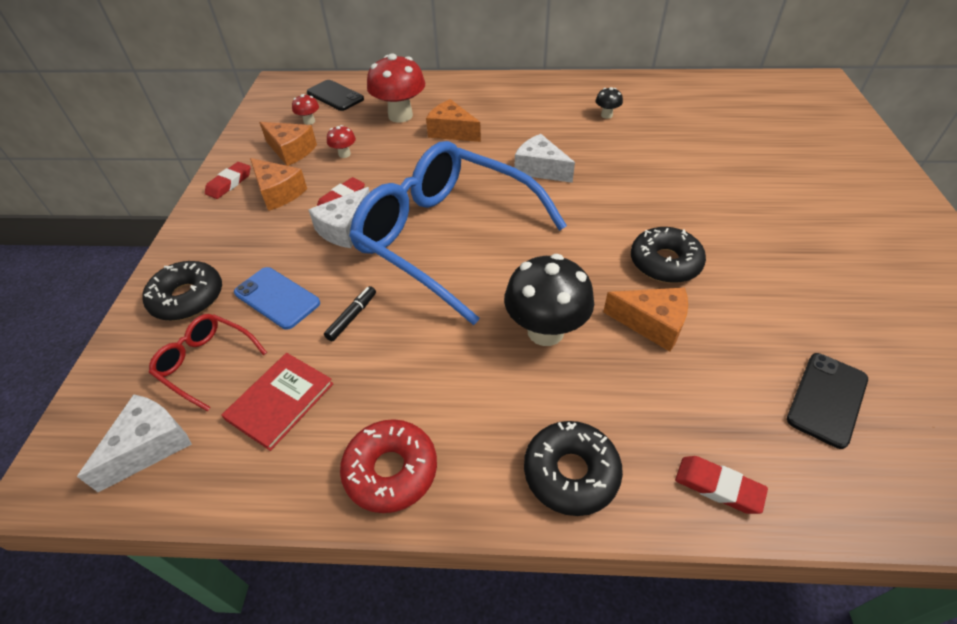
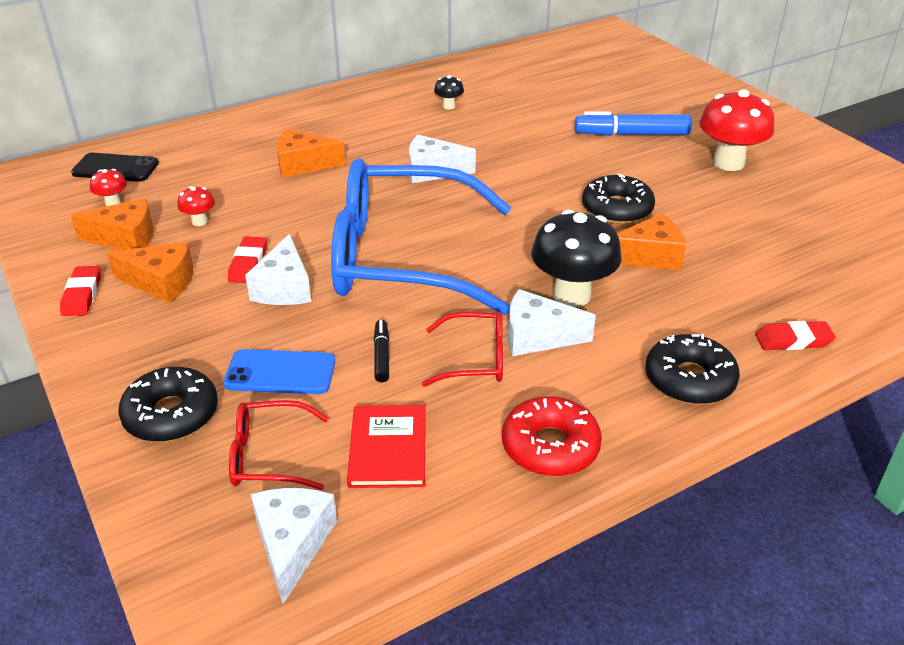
camera: 35 degrees left, 10 degrees down
(400, 116) = (225, 166): red mushroom -> red mushroom (728, 163)
(413, 354) = (475, 359): none -> red glasses
(480, 358) = (537, 336): none -> white cheese
(749, 192) = (631, 134): none -> blue marker
(827, 399) = (810, 256): black phone -> none

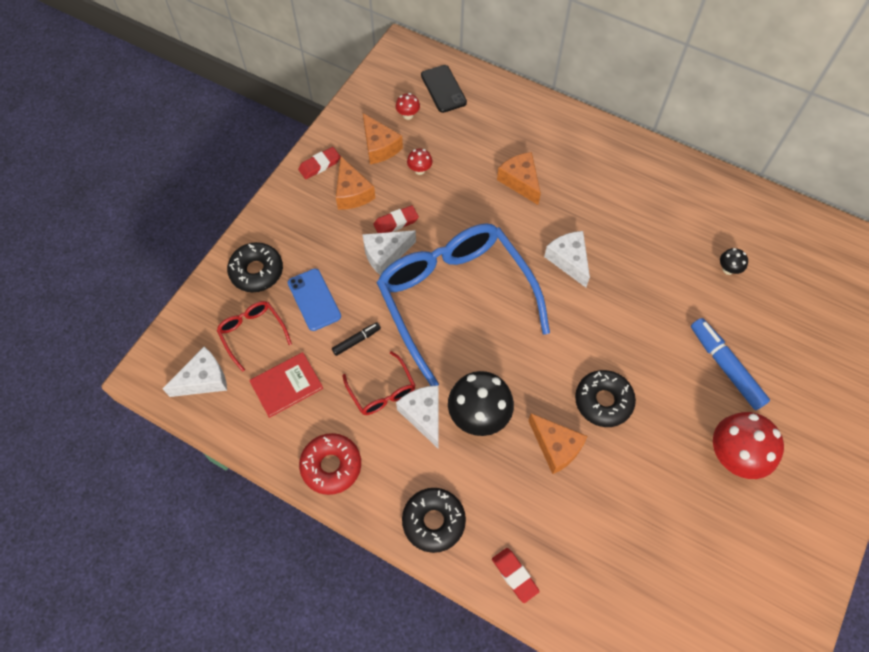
camera: 60 degrees right, 25 degrees up
(449, 106) = (669, 221): black mushroom -> black mushroom (728, 269)

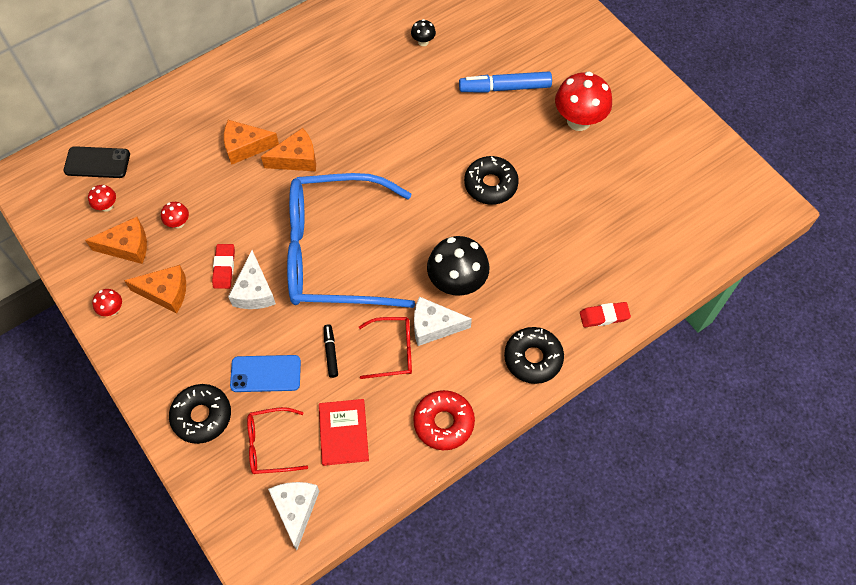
camera: 65 degrees left, 0 degrees up
(319, 165) = (112, 310): red eraser -> red mushroom
(556, 447) = (512, 237): orange cheese -> orange cheese (296, 159)
(568, 260) = (348, 148): white cheese -> none

